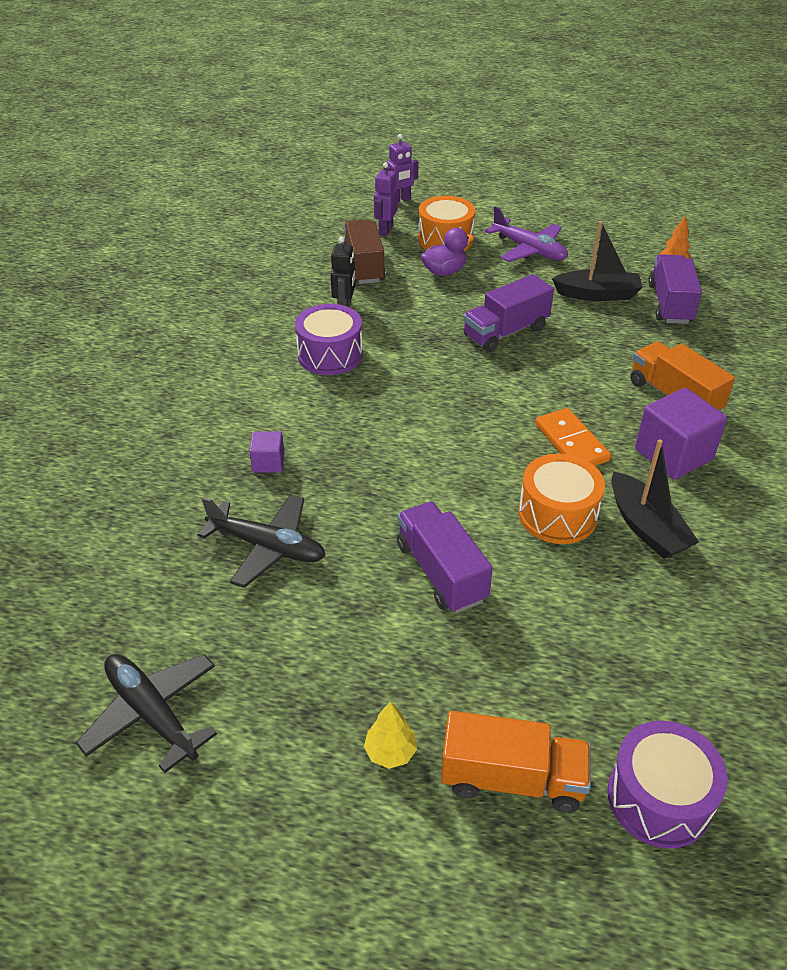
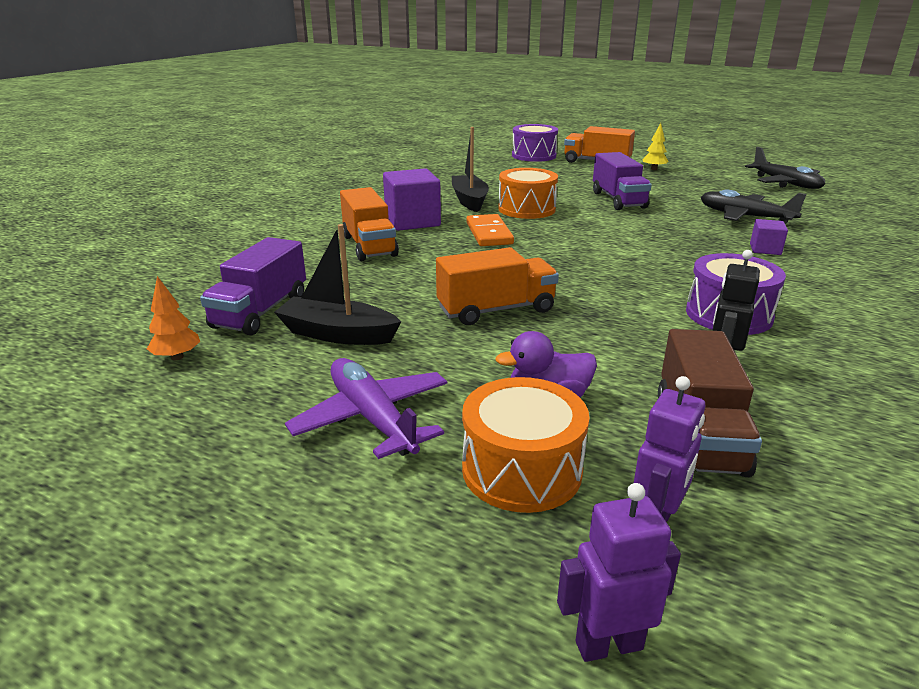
camera: 165 degrees left, 15 degrees down
(505, 332) = (496, 310): purple truck -> orange truck

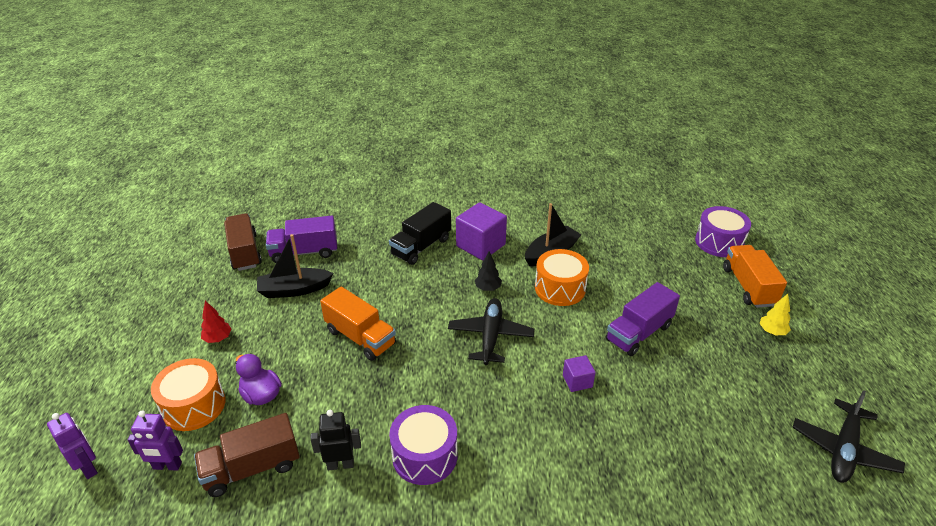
camera: 60 degrees right, 10 degrees up
(177, 357) = (245, 252): orange tree -> brown truck
(337, 334) = (294, 290): black boat -> black boat turned 90 degrees counterclockwise
(369, 246) = (421, 247): orange truck -> black truck
(372, 418) = (218, 338): purple plane -> red tree
(489, 233) = (488, 288): orange domino -> black tree
(744, 217) = (676, 430): black plane -> black plane (490, 336)
(765, 249) = (590, 459): purple cube -> purple cube (577, 381)

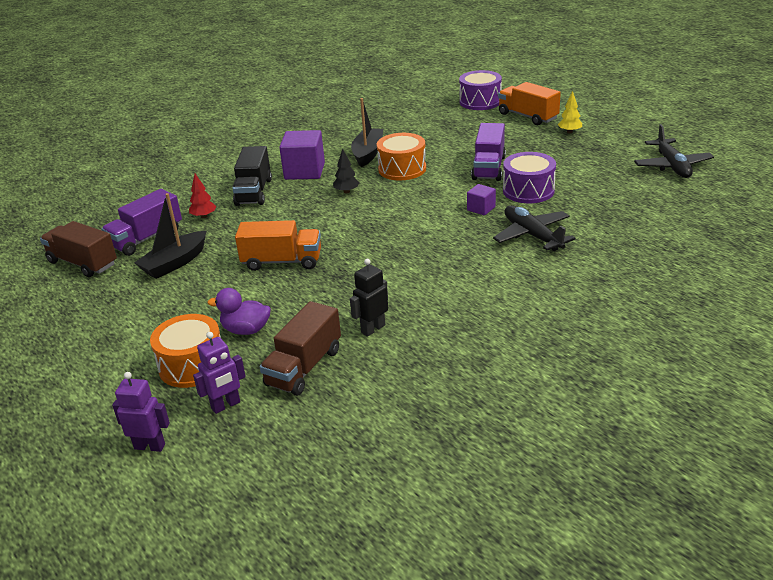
camera: 35 degrees left, 5 degrees down
(218, 338) = (148, 321): red tree -> red tree (204, 216)
(425, 456) = (429, 293): purple drum -> purple drum (528, 190)
(490, 336) = (387, 215): black plane -> black plane (532, 235)

